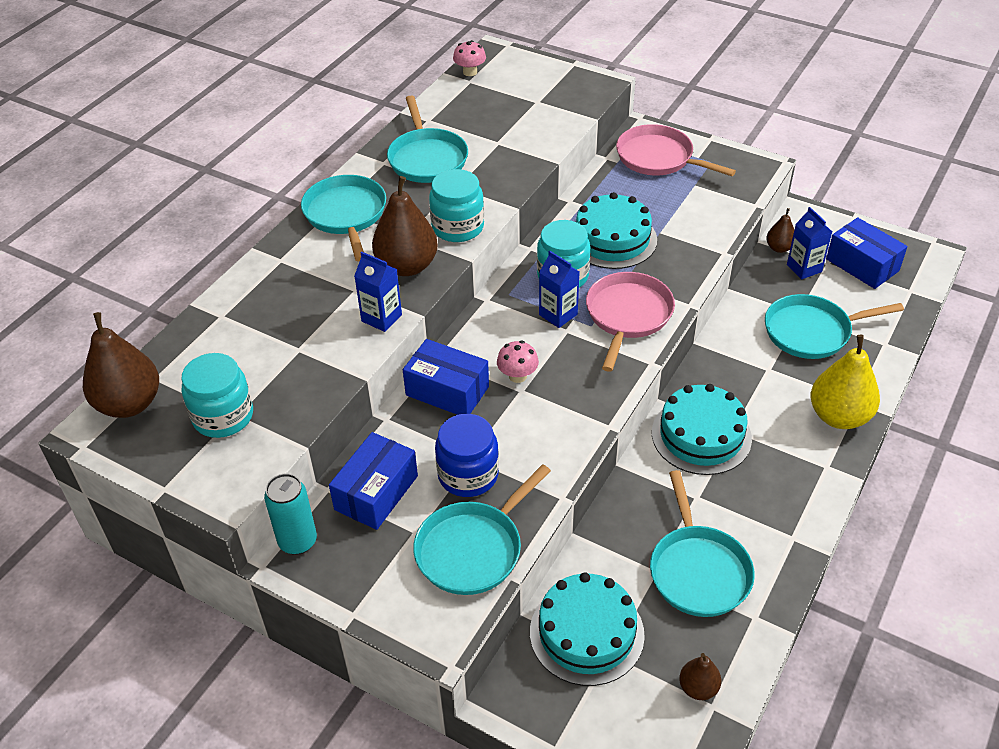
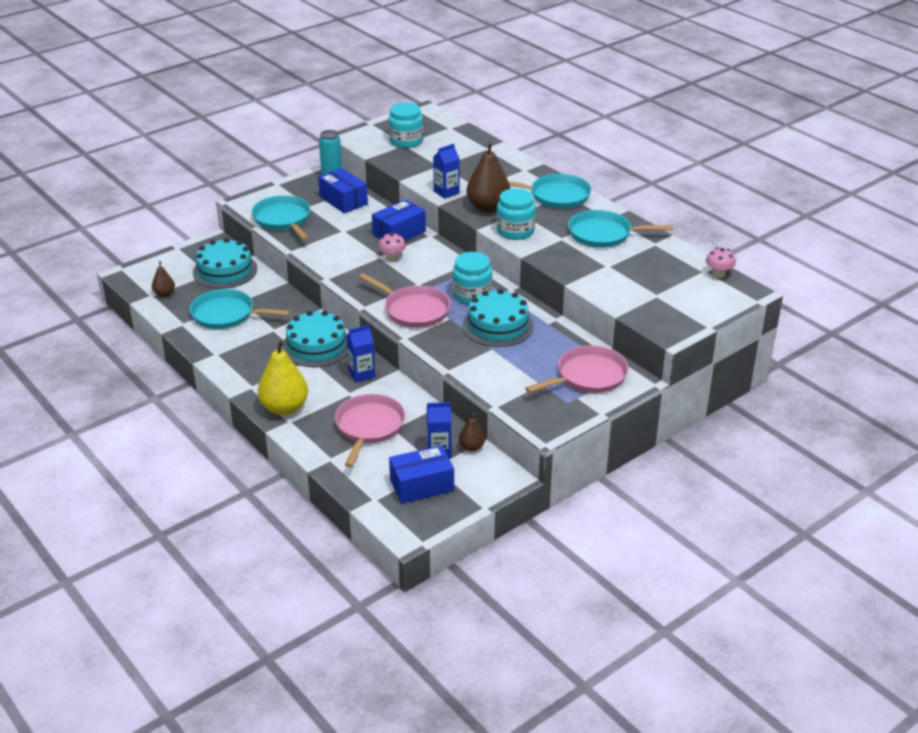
camera: 110 degrees right, 10 degrees down
(129, 404) = (435, 120): brown pear -> none
(468, 475) = (331, 227): blue jar -> none
(558, 314) = (435, 284): blue carton -> blue carton (361, 374)
(811, 332) = (369, 427): turquoise pan -> pink pan

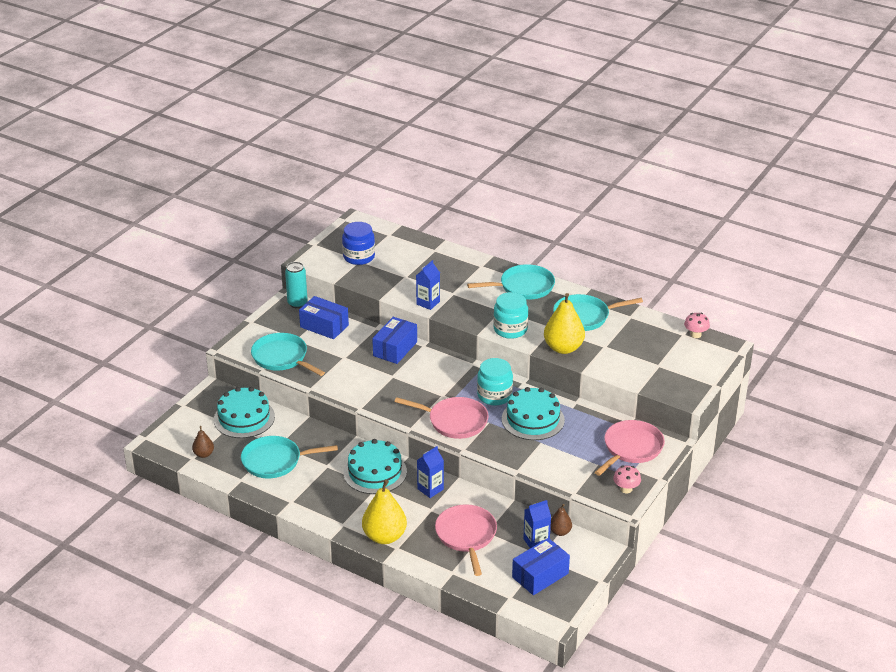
camera: 20 degrees left, 0 degrees up
(392, 258) = (404, 375): pink mushroom -> pink mushroom (626, 489)
(406, 141) = (359, 257): turquoise jar -> blue jar
(488, 207) = (473, 311): brown pear -> none
(560, 259) = (563, 348): none -> yellow pear

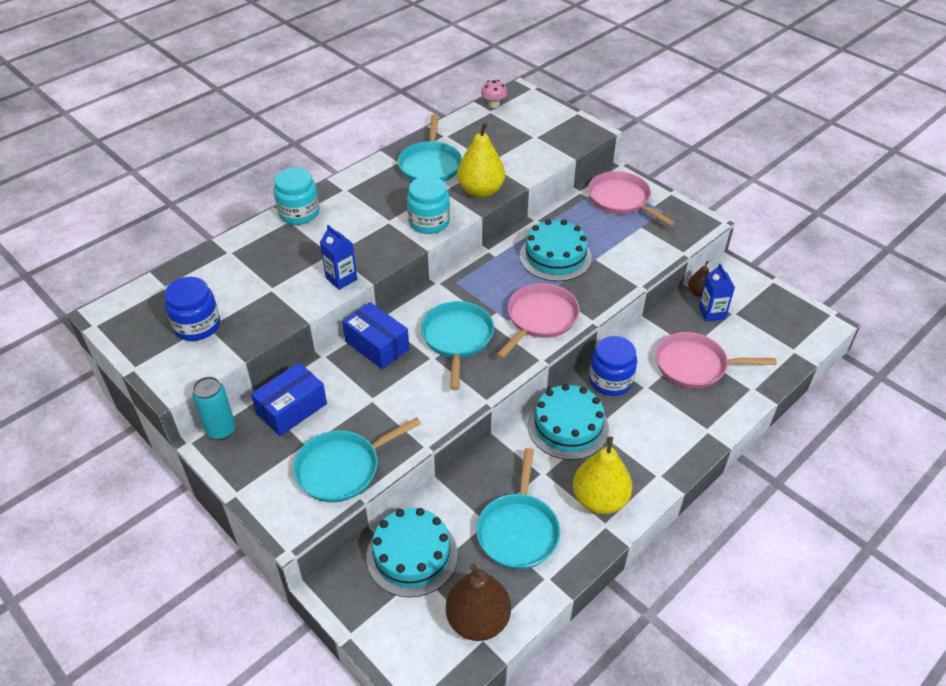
camera: 75 degrees left, 10 degrees up
(204, 454) = (478, 620): brown pear -> brown pear, size x1.94
(384, 536) = (686, 438): yellow pear -> yellow pear (599, 500)
(430, 489) = (610, 381): blue carton -> blue jar
(494, 395) = (503, 277): turquoise jar -> turquoise jar (299, 213)
(523, 287) = (351, 196): turquoise pan -> turquoise pan (457, 338)
(540, 575) = (762, 321): blue box -> none
(626, 489) = (683, 217): pink mushroom -> none

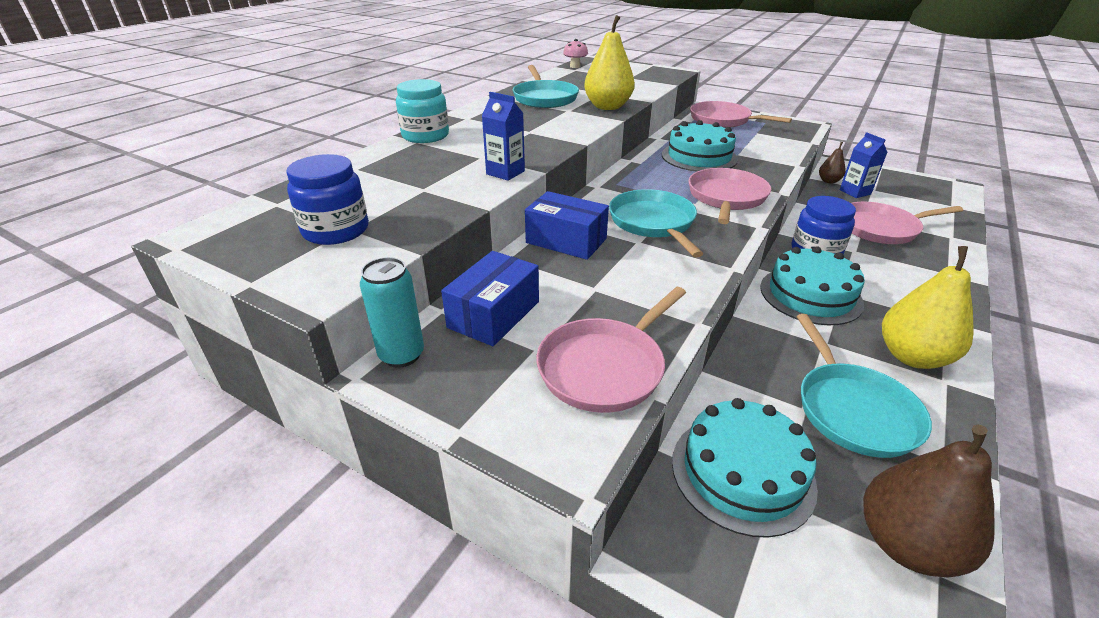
camera: 15 degrees left, 10 degrees down
(342, 468) = (605, 367): turquoise pan -> pink pan
(429, 222) = (573, 128): turquoise jar -> none

